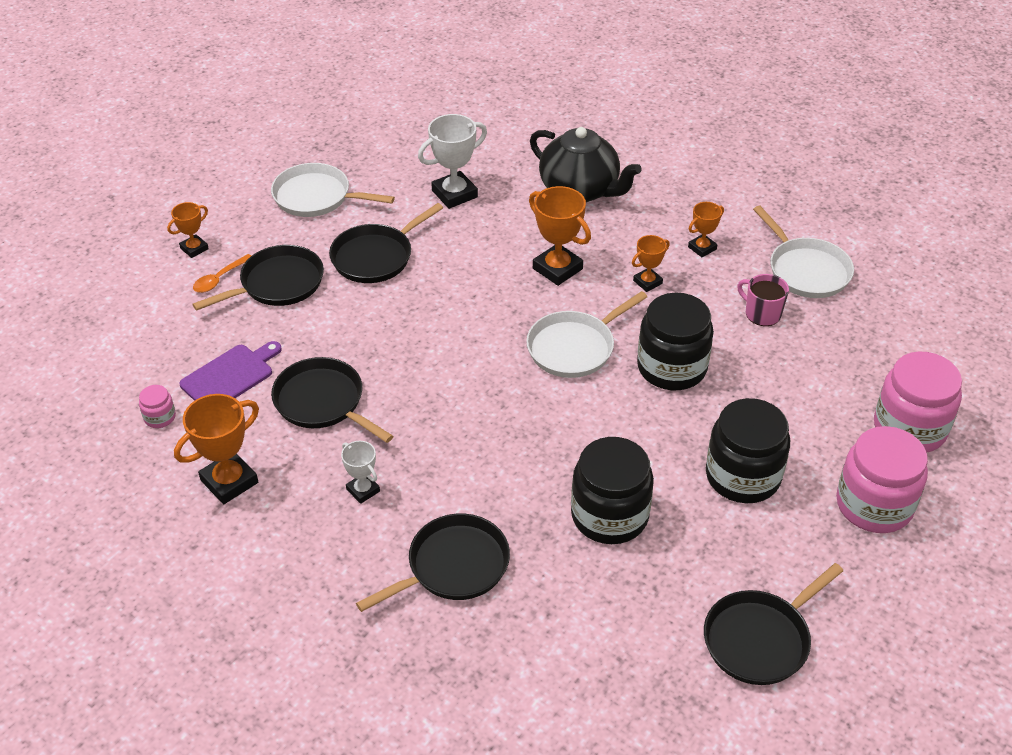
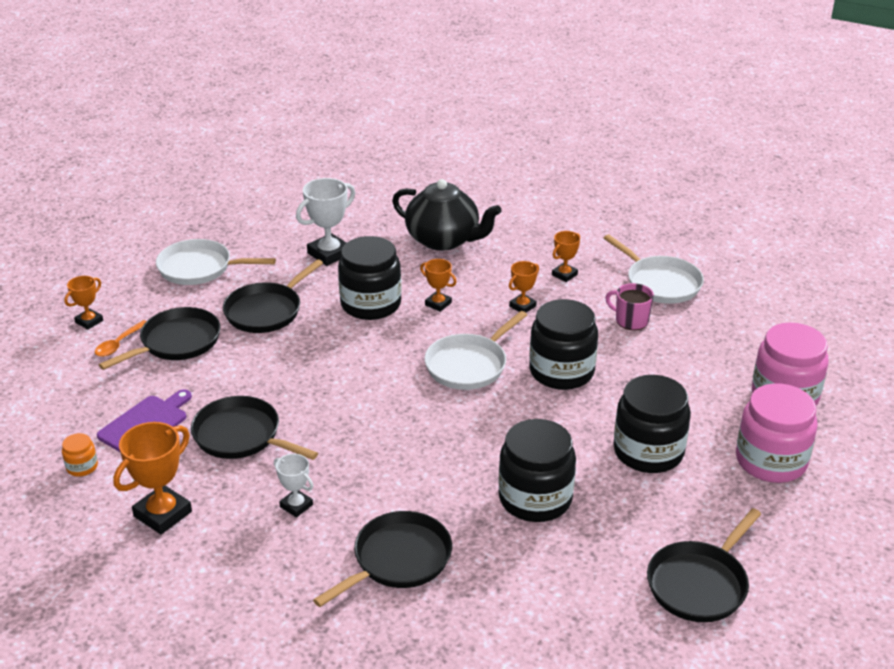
camera: 10 degrees left, 10 degrees down
(160, 417) = (82, 467): pink jar -> orange jar
(486, 261) = (371, 304): none -> black jar
(557, 269) = (438, 304): orange trophy -> orange trophy, size x0.58

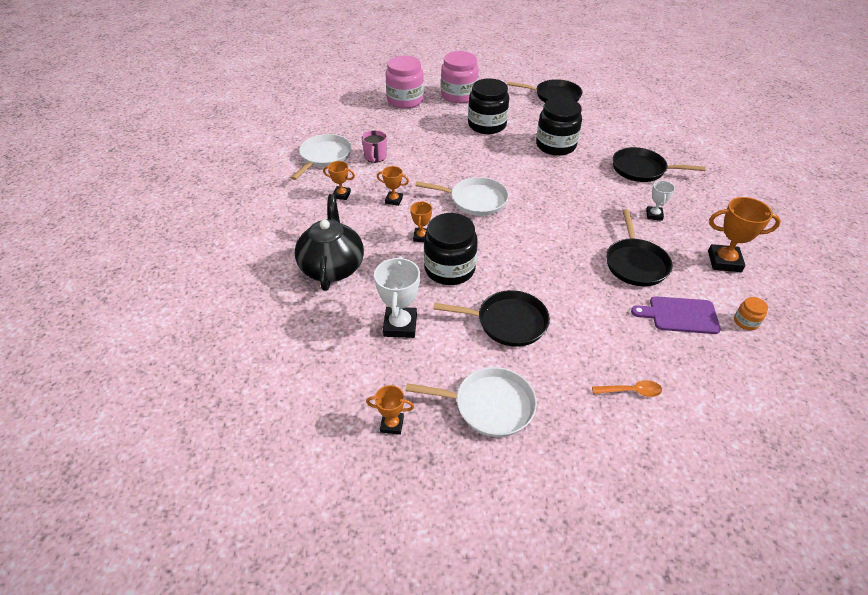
camera: 120 degrees left, 10 degrees up
(89, 321) = (629, 437): orange trophy -> orange trophy (392, 424)
(177, 342) = (592, 354): black pan -> none
(199, 268) = (489, 405): white pan -> white pan turned 60 degrees counterclockwise
(329, 254) = (400, 325): white trophy -> white trophy turned 75 degrees clockwise
(561, 371) = (448, 166): black jar -> none

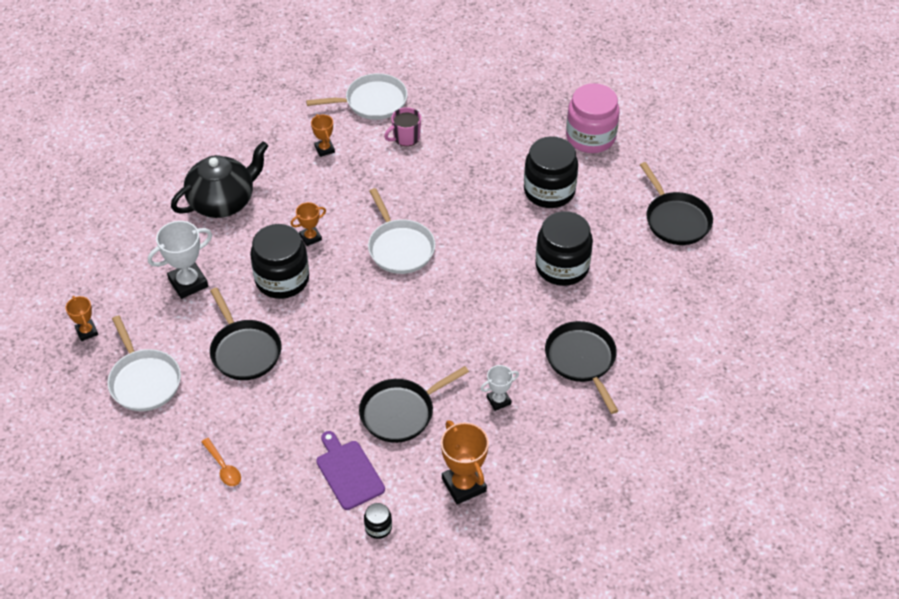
camera: 55 degrees right, 5 degrees up
(394, 200) = (348, 189): orange trophy -> none
(405, 100) = (535, 100): pink jar -> none
(746, 322) = (378, 527): orange jar -> black jar

